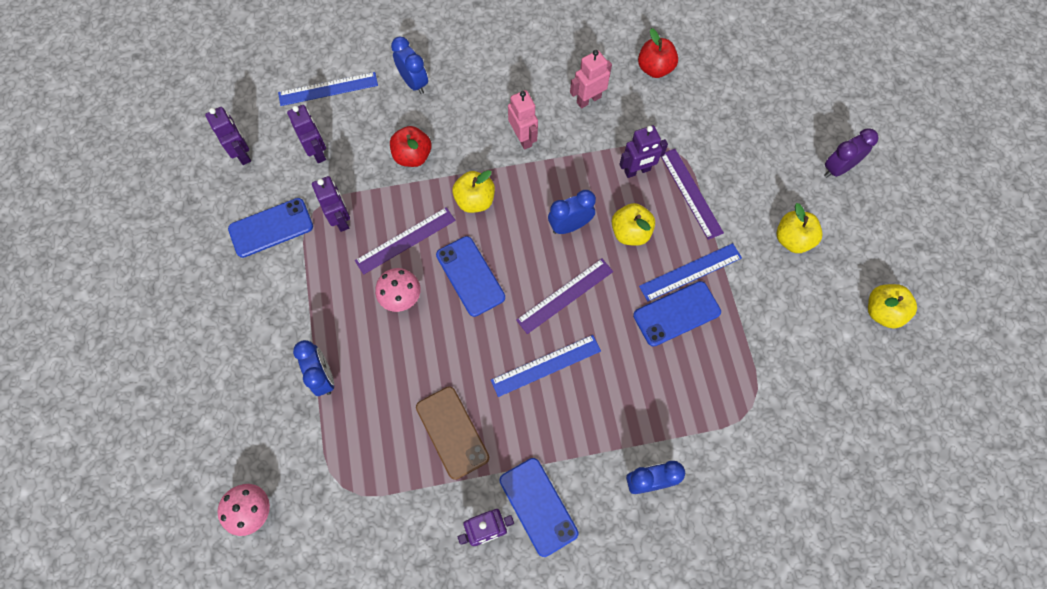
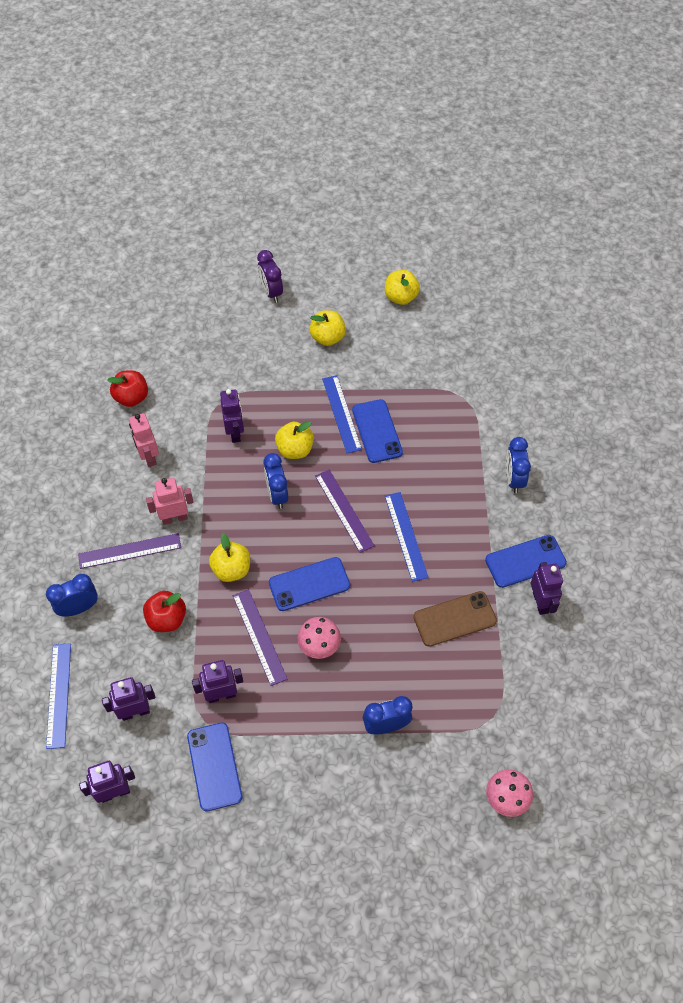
camera: 80 degrees left, 10 degrees down
(691, 193) = (267, 397): purple ruler -> purple ruler (129, 551)

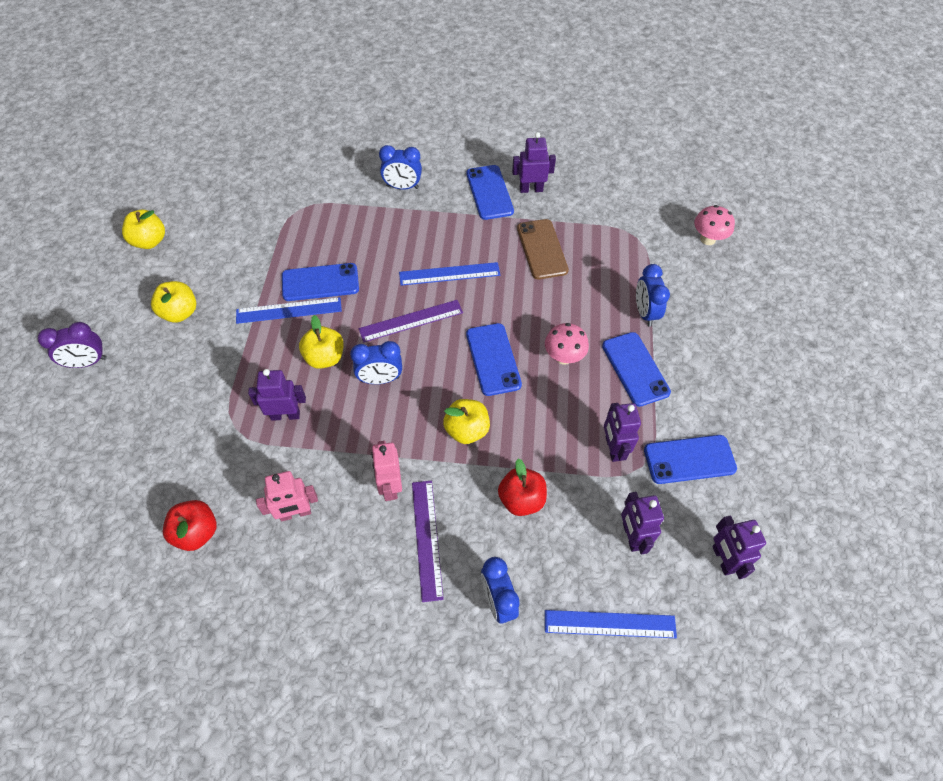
camera: 85 degrees left, 0 degrees up
(259, 636) = (549, 409): purple ruler -> none
(313, 715) = (635, 369): none -> blue phone

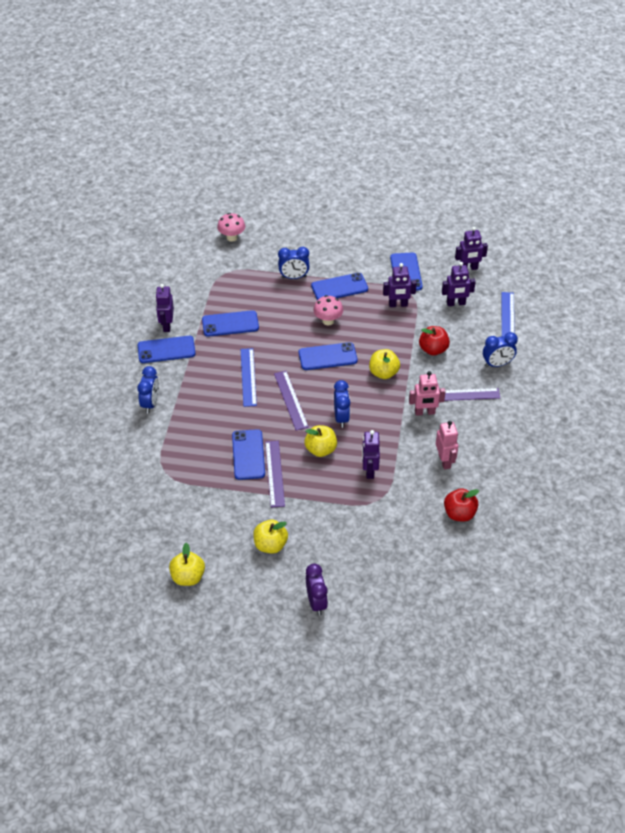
camera: 85 degrees left, 10 degrees down
(289, 310) = (274, 473): blue ruler -> purple ruler
(542, 249) = (230, 324): brown phone -> blue phone

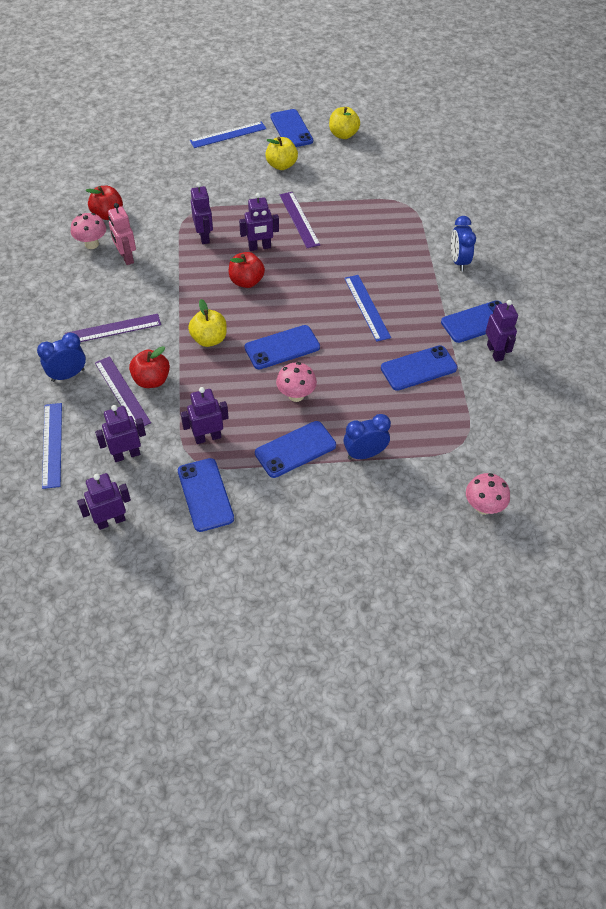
camera: 165 degrees right, 5 degrees up
(248, 455) = (332, 231): blue phone -> blue phone (291, 129)
(291, 400) = (308, 290): purple ruler -> purple ruler (122, 392)
(316, 602) = (228, 135): purple clock -> blue ruler
(320, 449) = (259, 247): yellow apple -> purple robot
(341, 418) = (246, 281): blue clock -> red apple
(425, 412) = (153, 302): pink robot -> none
(476, 481) = (92, 244): none -> pink mushroom

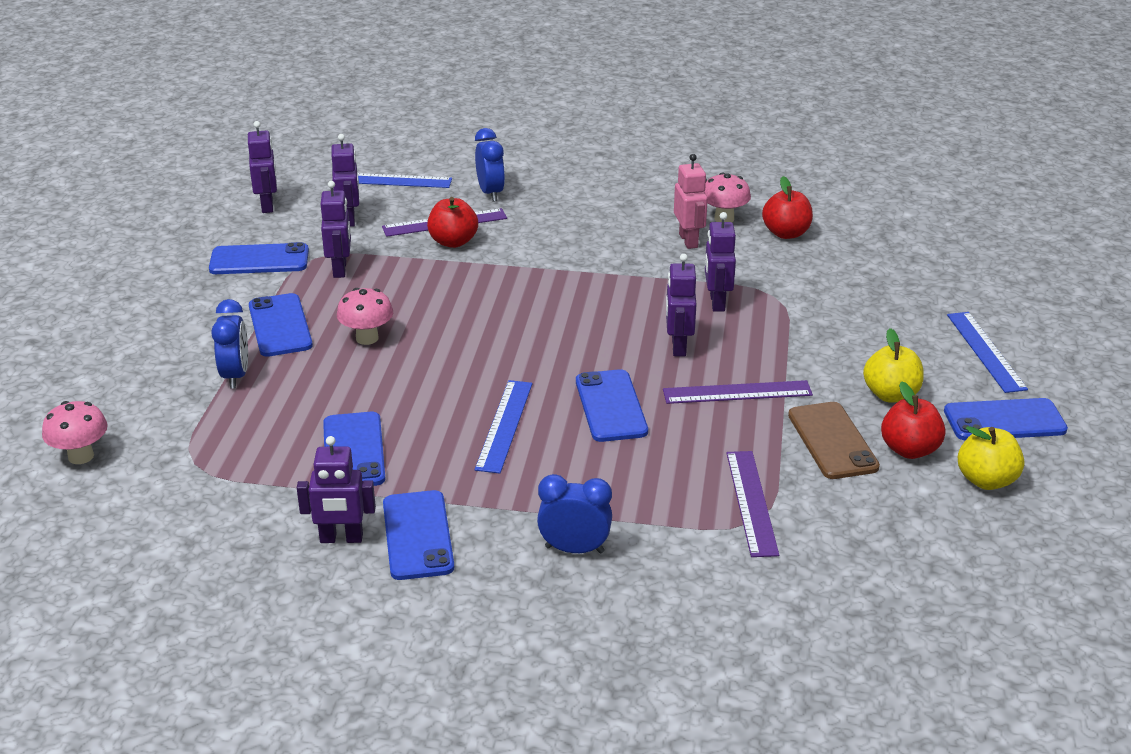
camera: 105 degrees right, 20 degrees down
(113, 329) = (554, 223): purple ruler -> purple ruler (751, 502)
(126, 257) = (689, 241): pink robot -> pink robot turned 90 degrees clockwise
(204, 236) = (716, 303): purple robot -> purple robot turned 90 degrees clockwise
(209, 339) = (503, 286): yellow apple -> none
(246, 281) = (605, 327): red apple -> red apple (909, 450)
(282, 347) = (459, 339): blue phone -> blue phone (611, 406)
(331, 183) = (832, 441): none -> brown phone
(367, 307) = (504, 425): blue ruler -> blue ruler turned 75 degrees counterclockwise

